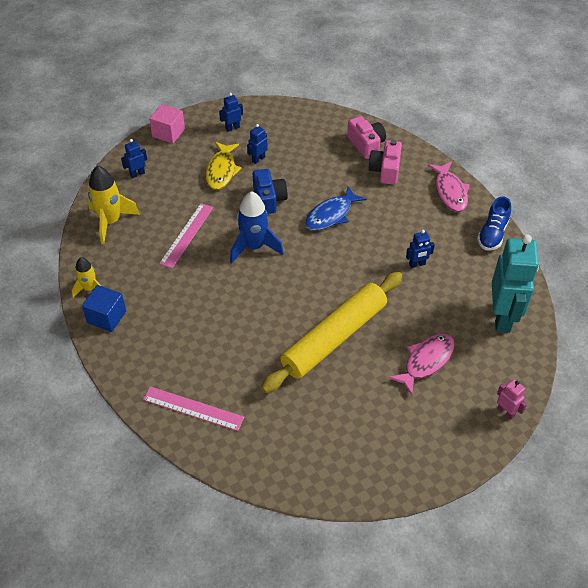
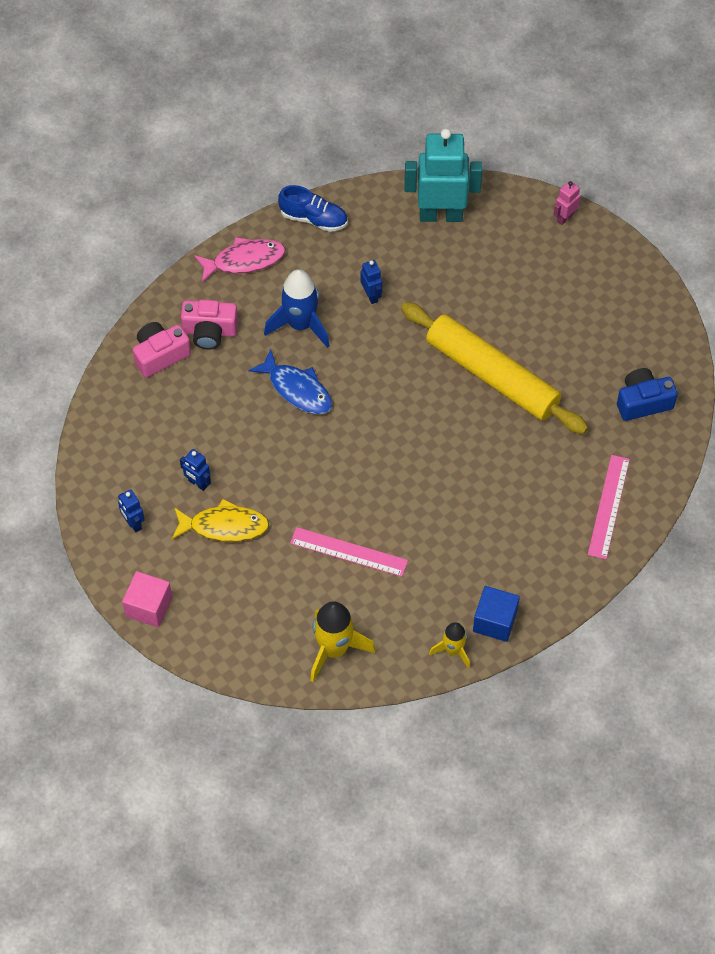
camera: 95 degrees left, 10 degrees up
(137, 174) = (238, 633): blue robot -> none
(254, 247) = (361, 471): blue rocket -> blue rocket (300, 325)
(269, 199) = (275, 463): blue camera -> blue camera (643, 402)
(426, 361) = (511, 287): pink fish -> none

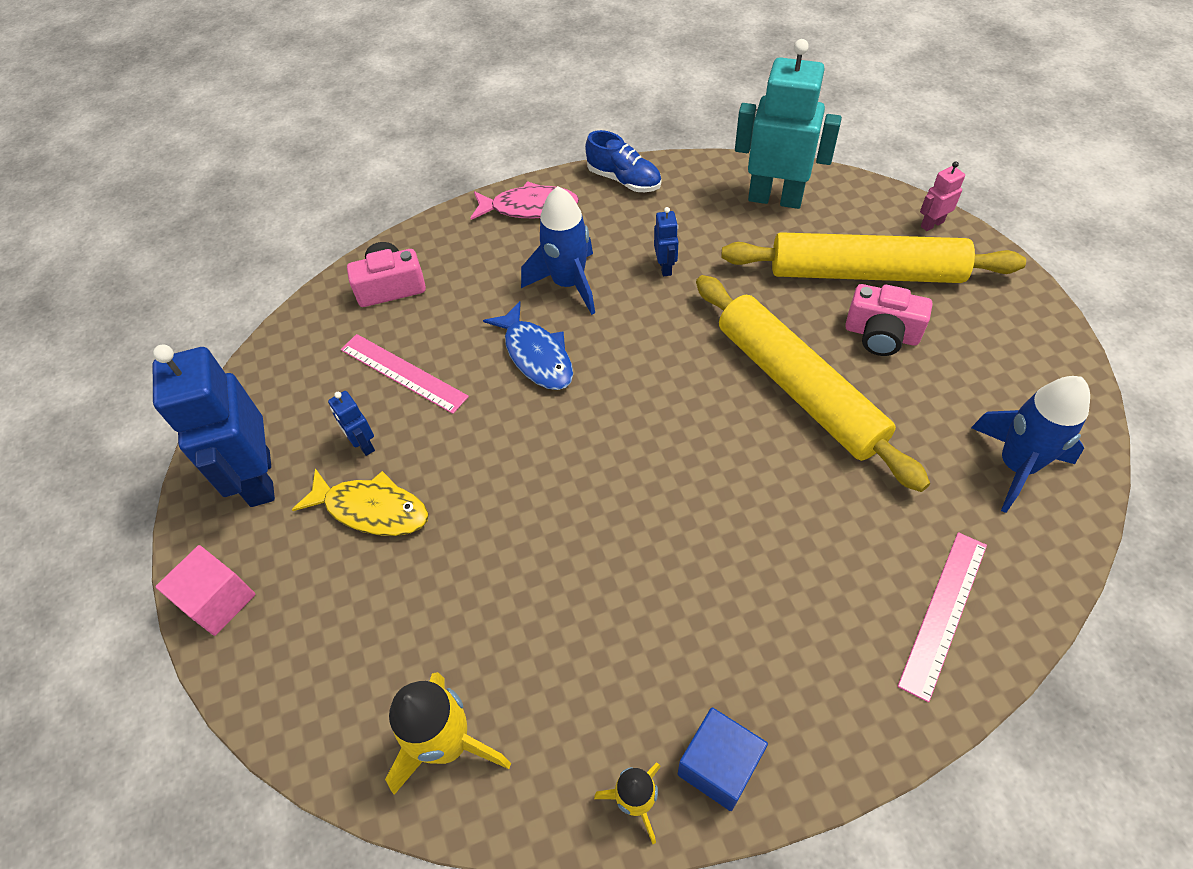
camera: 20 degrees right, 5 degrees down
(133, 523) = (259, 478): blue robot -> blue robot, size x2.29
(209, 331) = (458, 272): pink camera -> pink camera (881, 334)
(348, 552) = (526, 588): pink ruler -> pink ruler (403, 373)
(522, 271) = (865, 273): none -> yellow rolling pin
(643, 402) = (1016, 466): blue camera -> blue rocket

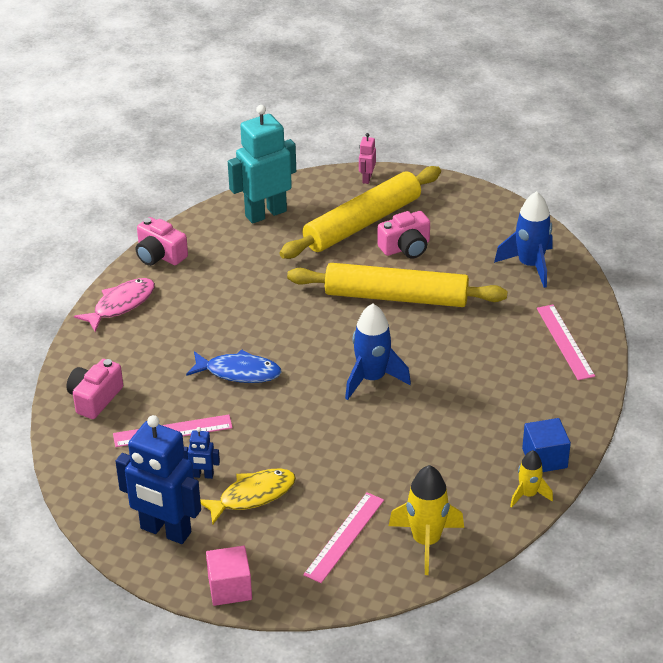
camera: 50 degrees left, 15 degrees down
(383, 647) = (344, 537): none -> pink ruler
(568, 284) = (206, 328): blue rocket -> blue rocket (372, 379)
(624, 180) = (160, 255): blue shoe -> pink camera
(665, 267) = (251, 285): blue robot -> none

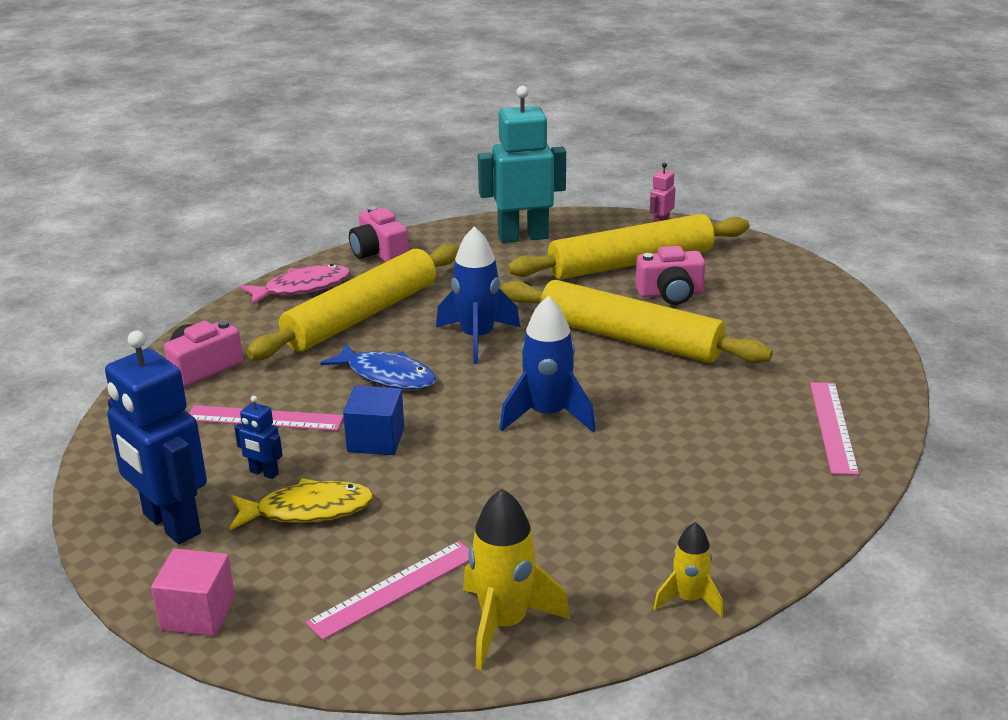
camera: 20 degrees right, 10 degrees down
(185, 321) = (361, 315): none -> yellow rolling pin
(530, 265) = (822, 338): blue rocket -> blue rocket (477, 338)
(544, 458) = (736, 558): blue cube -> blue cube (376, 440)

